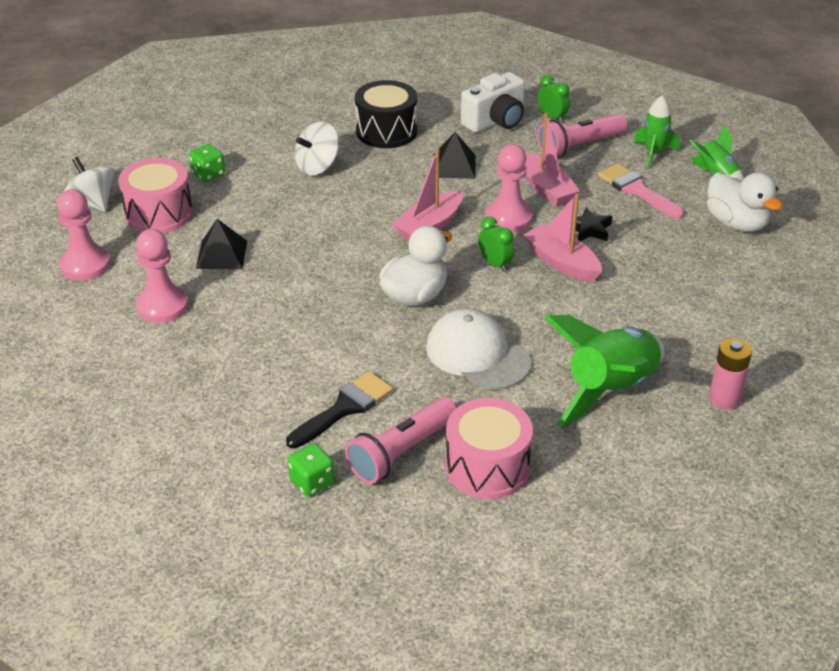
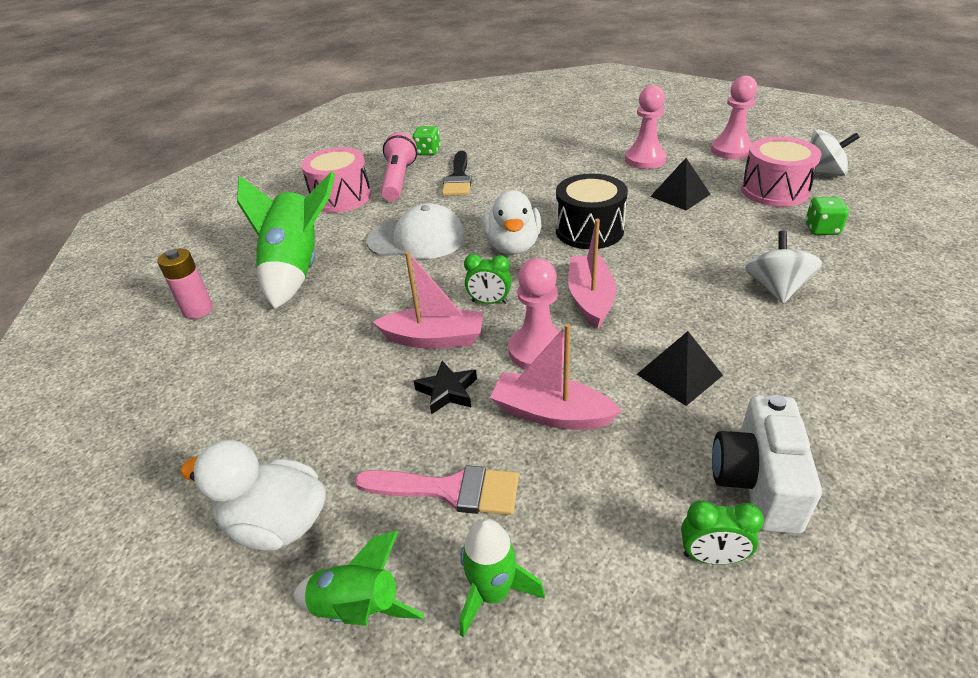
camera: 140 degrees right, 0 degrees up
(386, 131) = (816, 369): black drum -> black drum (589, 230)
(579, 146) = (602, 520): pink flashlight -> none

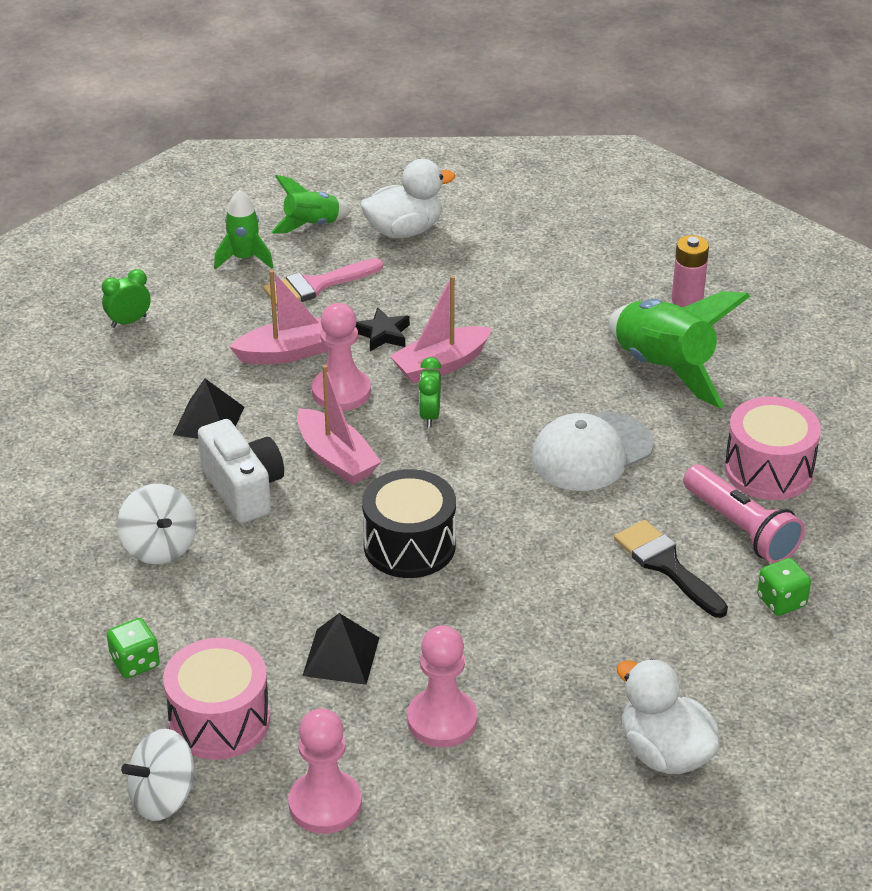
camera: 140 degrees right, 0 degrees up
(489, 302) = (430, 416): green clock -> green clock turned 60 degrees counterclockwise
(513, 246) = (475, 487): white duck -> white duck (665, 753)
(757, 482) = (116, 370): white camera -> white camera (243, 489)

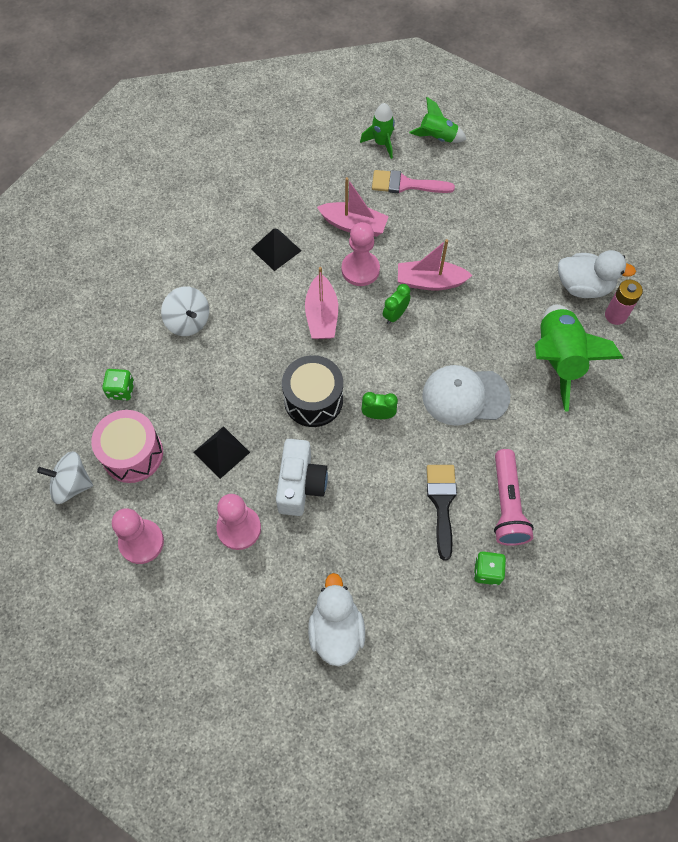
camera: 35 degrees right, 25 degrees up
(129, 321) = (287, 156): green clock -> green clock (378, 415)
(159, 546) = (188, 321): white spinning top -> white spinning top turned 45 degrees counterclockwise
(243, 489) = (258, 308): white camera -> white camera (300, 485)
(383, 334) = (415, 241): black star -> none
(404, 230) = (487, 170): white duck -> white duck (583, 286)
(768, 470) = (559, 472): pink drum -> none

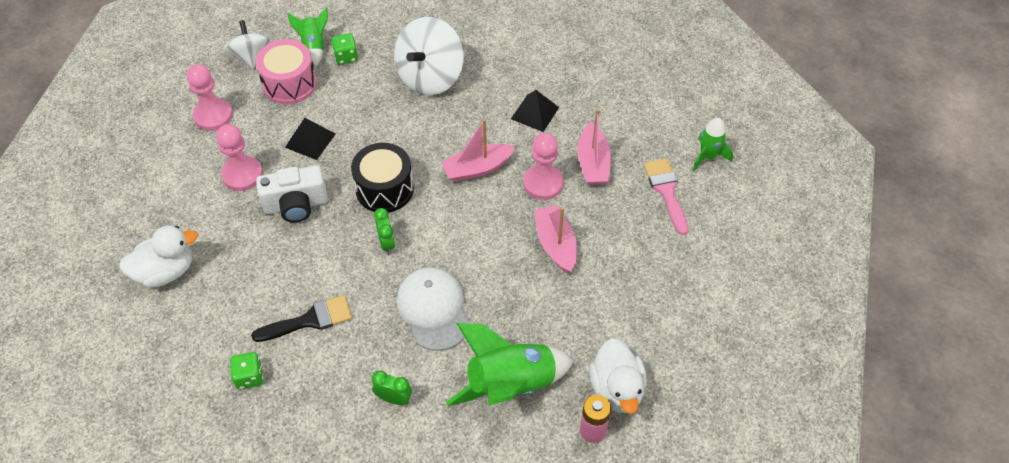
camera: 70 degrees right, 10 degrees down
(188, 321) = (430, 77): white spinning top -> white spinning top, size x1.64
(395, 315) = (503, 226): green clock -> green clock (394, 399)
(437, 138) = (744, 202): green rocket -> green rocket (314, 47)
(507, 504) = (325, 376): pink flashlight -> none

